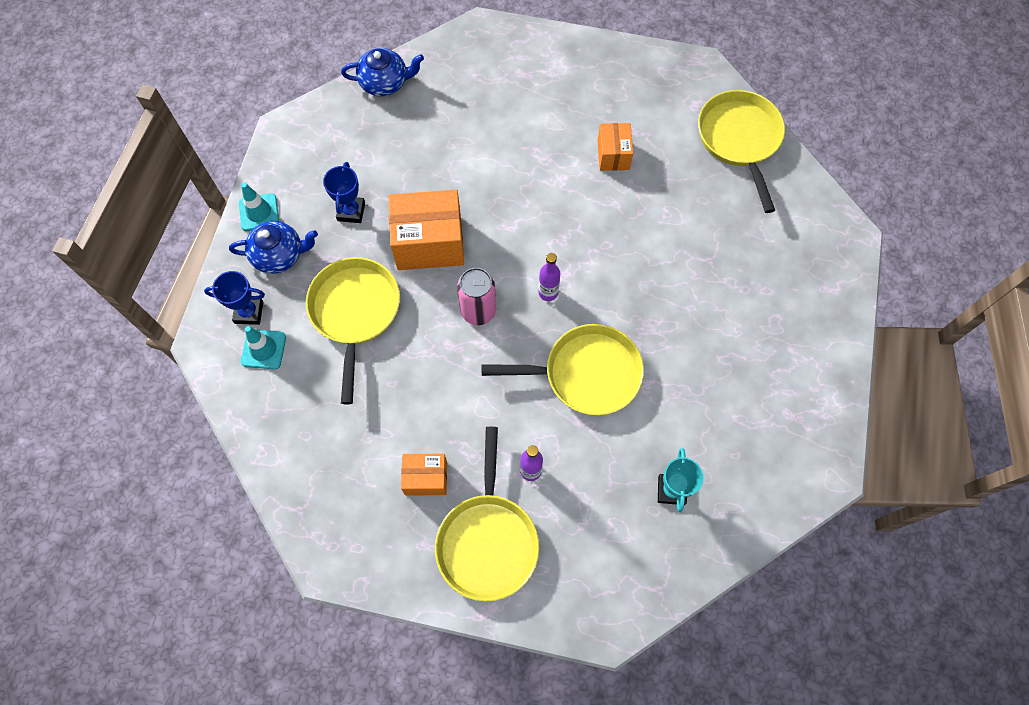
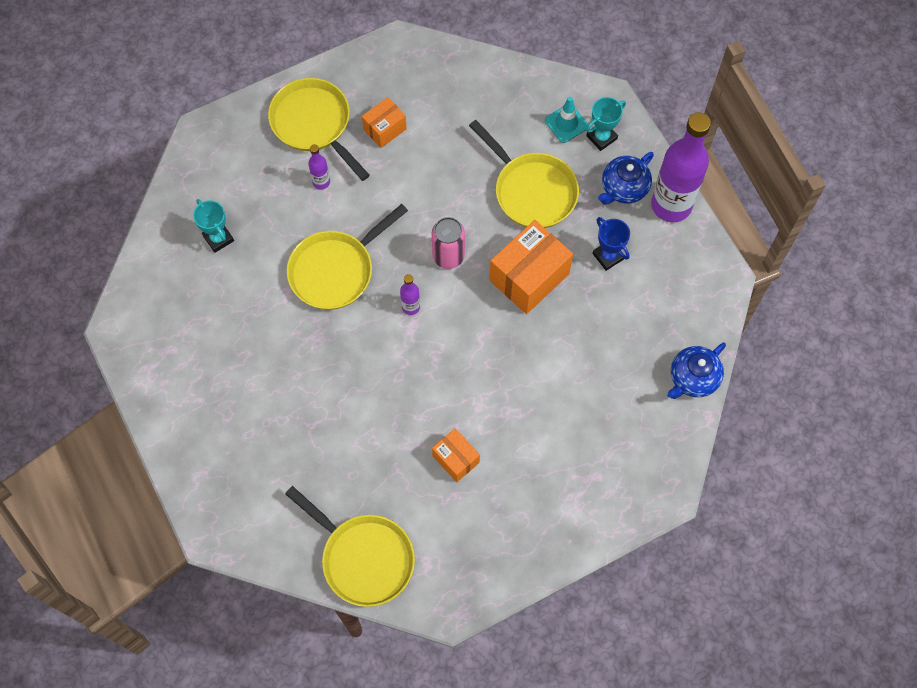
camera: 140 degrees right, 0 degrees up
(249, 312) = (601, 137): blue trophy -> turquoise trophy
(259, 212) = (671, 205): turquoise traffic cone -> purple bottle

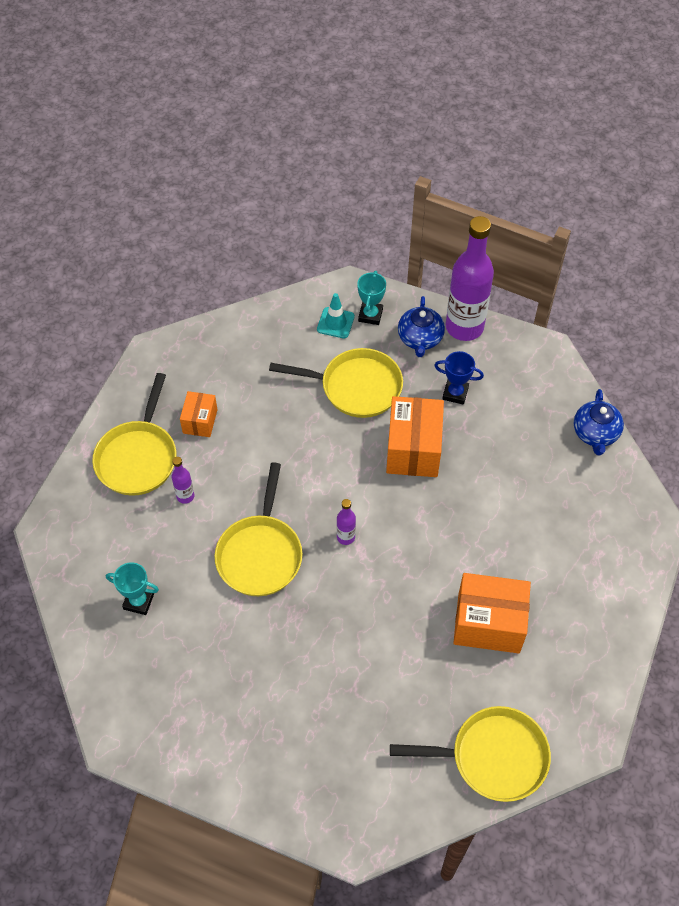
camera: 40 degrees left, 10 degrees down
(314, 124) = (138, 457): yellow pan -> yellow pan turned 90 degrees counterclockwise
(448, 256) = (339, 478): pink can -> none
(455, 459) = (488, 623): orange box -> orange box, size x1.78

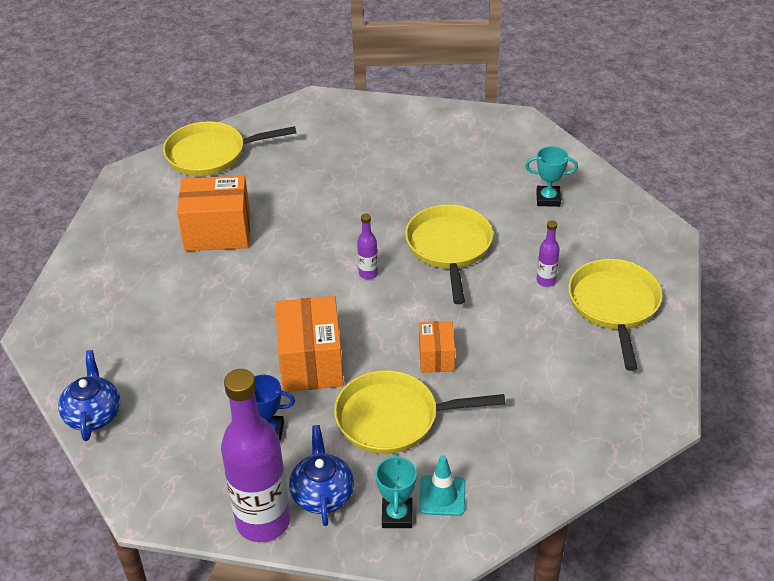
camera: 170 degrees right, 15 degrees down
(200, 421) = (565, 351): orange box -> orange box (436, 357)

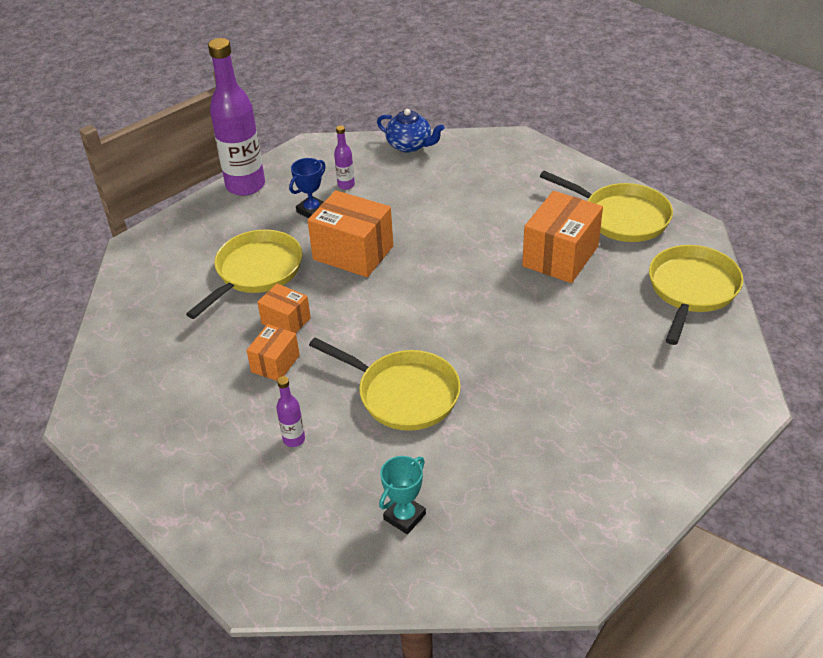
camera: 125 degrees right, 0 degrees up
(322, 494) = (235, 215): blue teapot -> none
(368, 274) = (420, 324): purple bottle -> purple bottle (346, 185)
(397, 515) = (181, 240): turquoise trophy -> none
(442, 496) = (169, 266): turquoise traffic cone -> none
(488, 335) = (275, 363): none -> orange box
(614, 306) = (214, 470): yellow pan -> yellow pan (621, 217)

